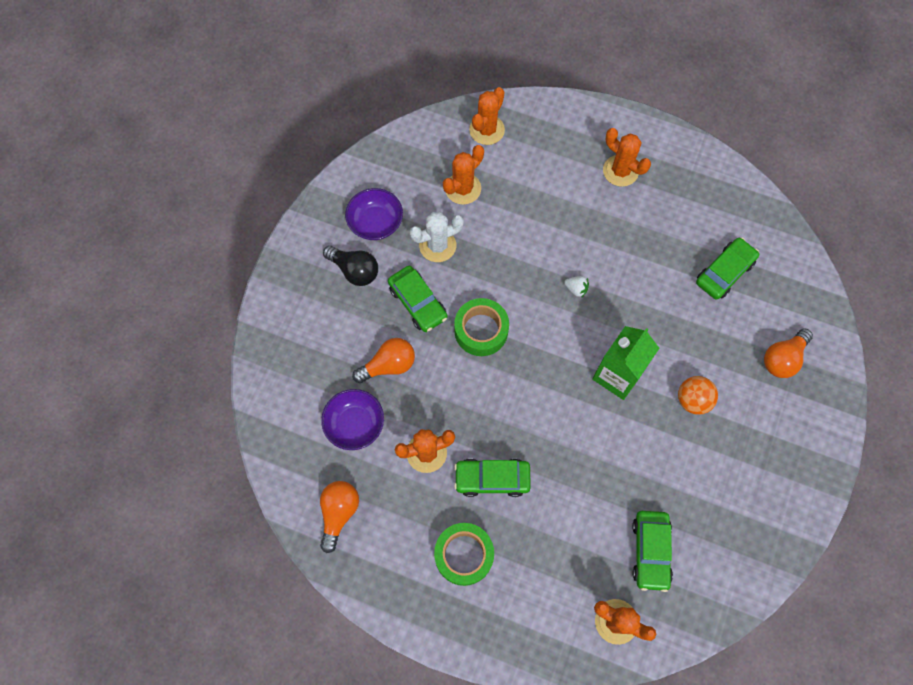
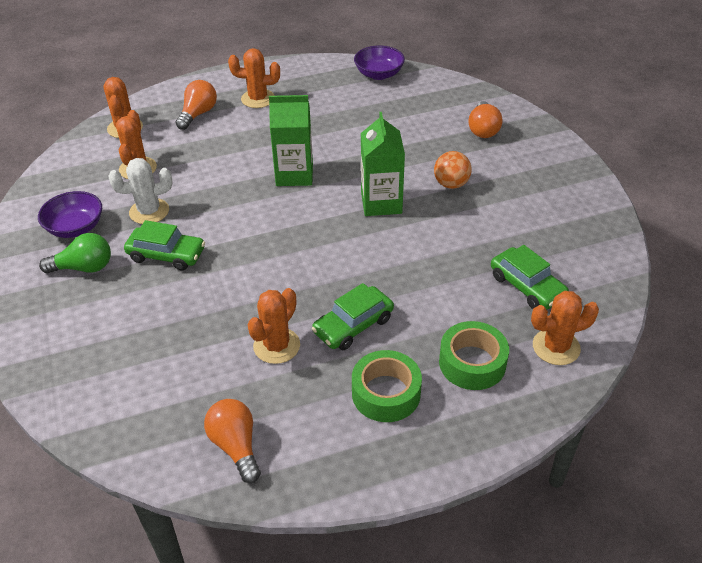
camera: 40 degrees left, 25 degrees down
(354, 270) = (84, 267): black light bulb -> green light bulb
(355, 424) = (187, 370): purple bowl -> purple bowl (379, 74)
(388, 365) = (180, 310): orange light bulb -> orange light bulb (198, 114)
(437, 245) = (149, 211): white cactus -> white cactus turned 45 degrees clockwise
(481, 330) = (242, 240): green tape -> green tape (472, 363)
(576, 289) = (294, 174): white strawberry -> green carton
(724, 272) = (392, 110): green car -> none

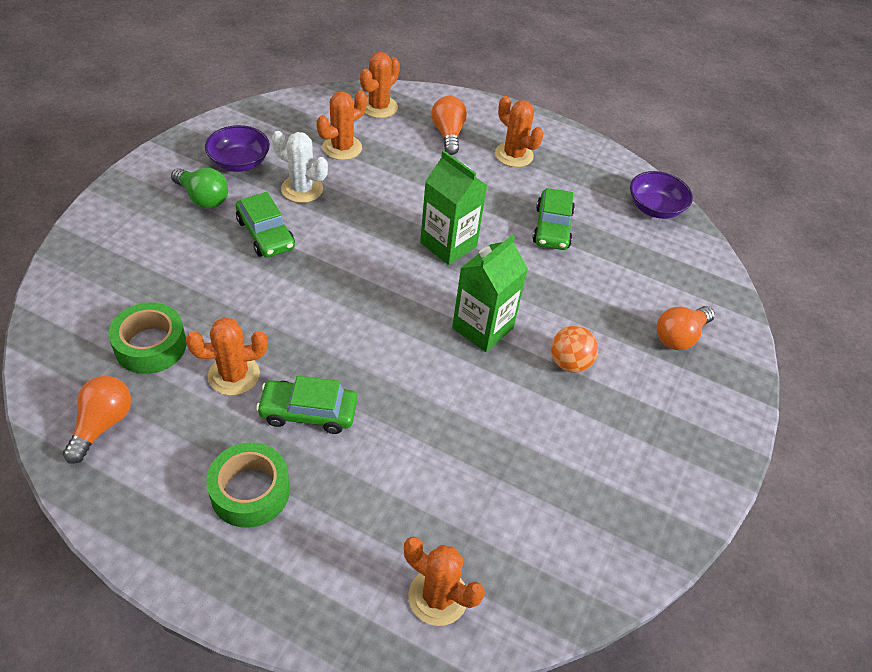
camera: 40 degrees right, 5 degrees up
(198, 114) = (448, 134): orange light bulb -> orange light bulb turned 75 degrees counterclockwise
(472, 363) = (349, 536): green tape -> green tape (151, 345)
(527, 286) = (496, 517): green car -> green car (552, 228)

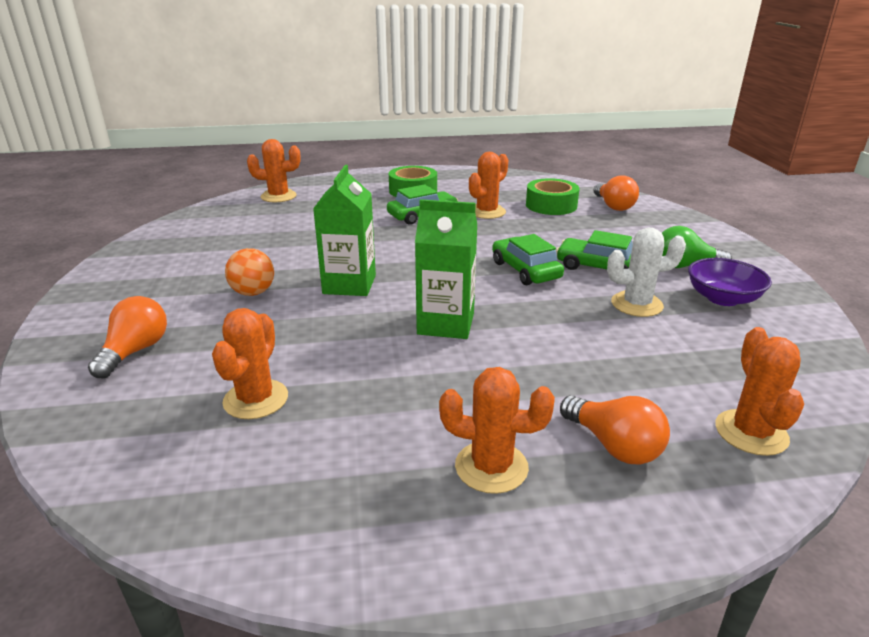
camera: 150 degrees right, 20 degrees down
(102, 425) = (517, 183): orange light bulb -> orange light bulb (613, 206)
(342, 148) = (682, 357): orange cactus -> orange cactus (256, 399)
(552, 228) = (349, 391): green car -> green car (525, 270)
(655, 208) = (201, 499): purple bowl -> none

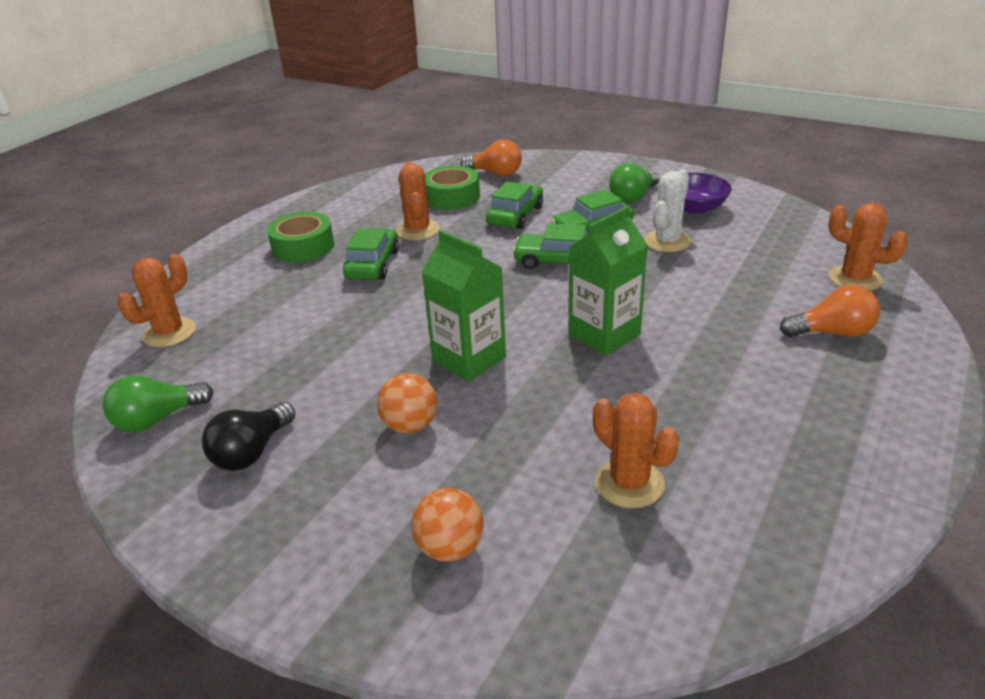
camera: 50 degrees left, 5 degrees up
(135, 351) = (450, 548): orange light bulb -> orange ball
(187, 258) = (252, 452): none -> black light bulb
(197, 225) = (157, 419): none -> green light bulb
(491, 467) = (820, 392): orange cactus -> none
(565, 233) = (515, 215): none -> green car

